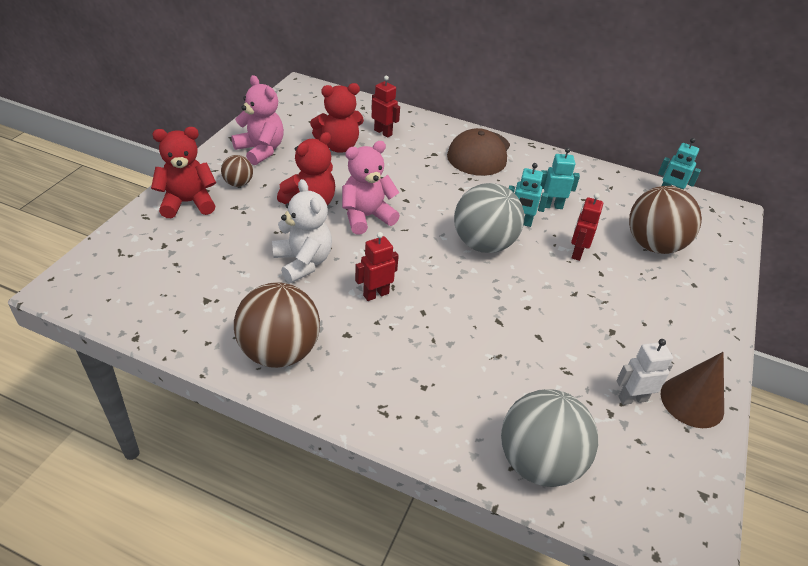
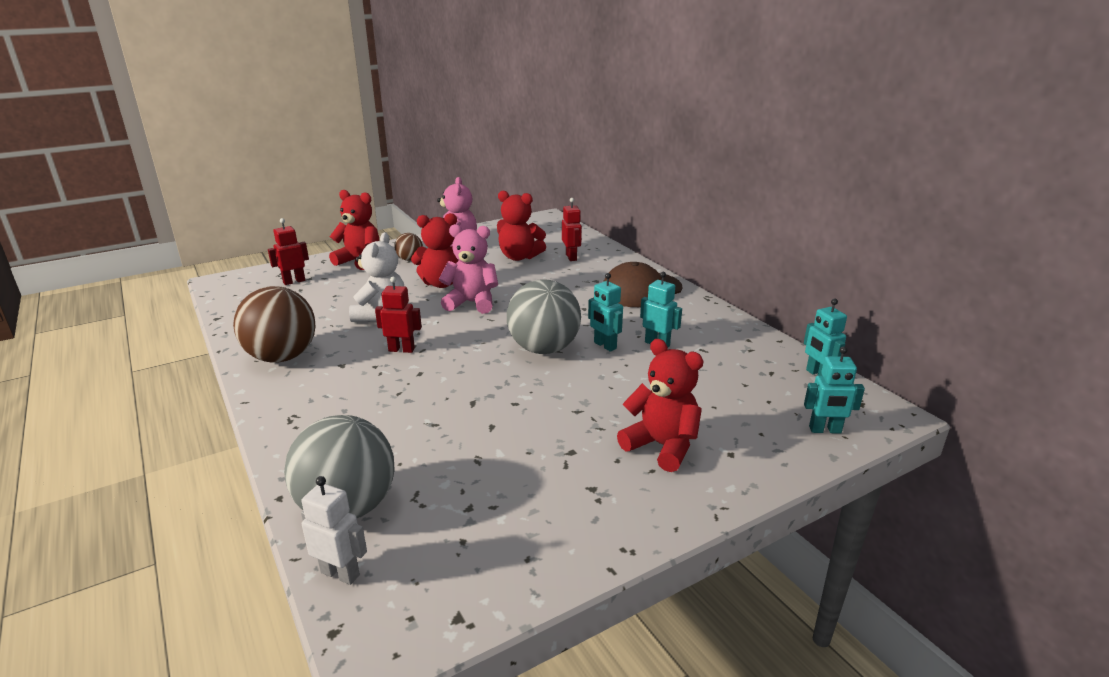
camera: 40 degrees right, 15 degrees down
(577, 252) = (629, 384): red robot -> red robot (294, 281)
(632, 398) = (508, 508): white robot -> white robot (340, 573)
(653, 245) = (729, 407): brown ball -> none
(654, 298) = (662, 446): none -> red teddy bear
(692, 401) = (570, 540): brown cone -> none
(717, 240) = (825, 430): none -> turquoise robot

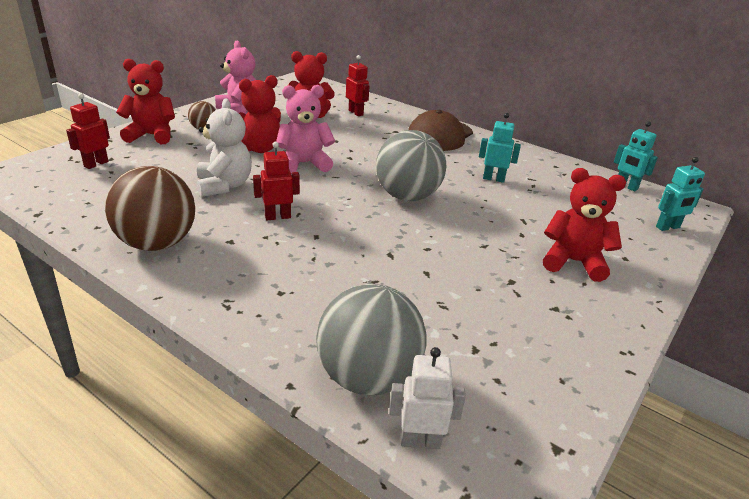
camera: 25 degrees left, 5 degrees up
(604, 346) = (454, 186): turquoise robot -> none

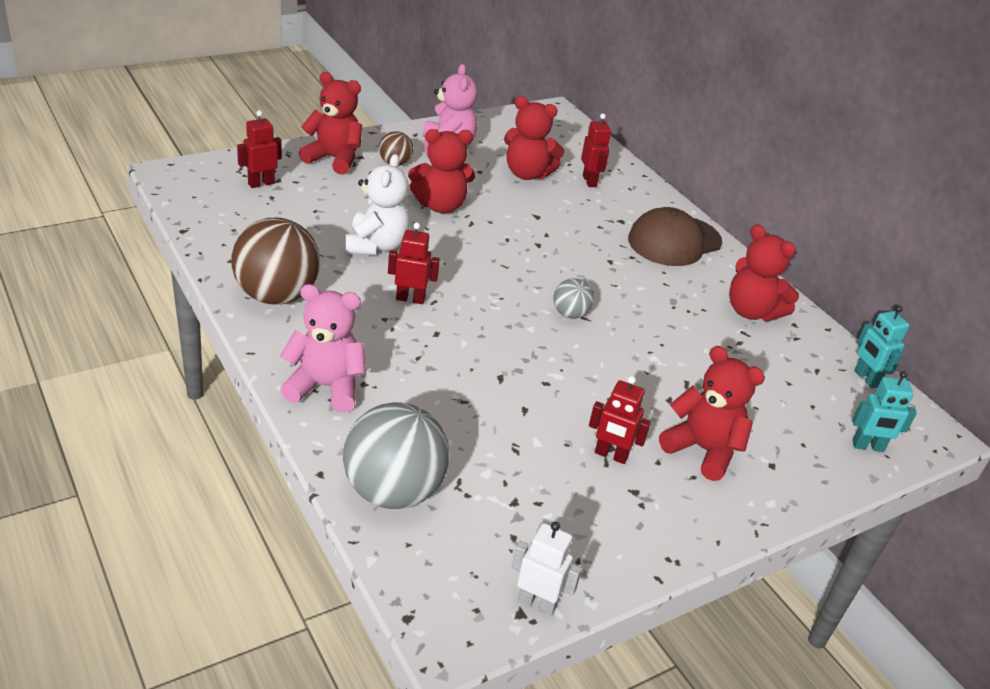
camera: 20 degrees right, 5 degrees up
(304, 164) = (480, 239): pink teddy bear -> pink teddy bear (325, 387)
(407, 196) = (570, 314): grey ball -> grey ball, size x0.49
(420, 441) = (401, 560): white robot -> white robot (537, 603)
(493, 179) = (695, 320): turquoise robot -> none
(516, 287) = (611, 455): none -> red robot
(524, 165) = (751, 311): none -> red teddy bear

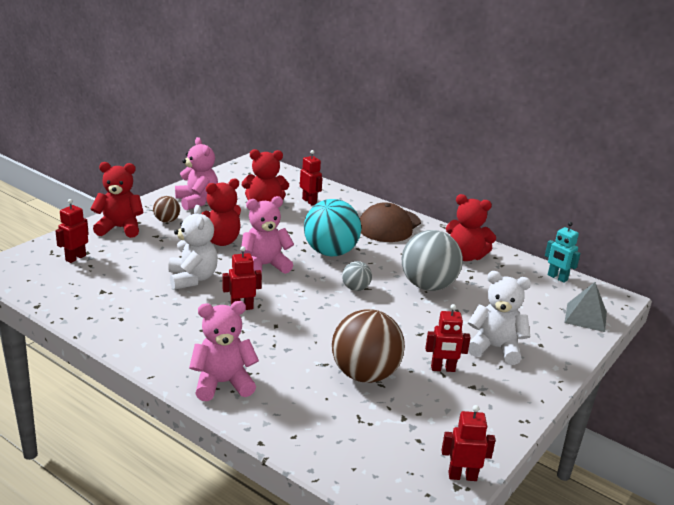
camera: 20 degrees left, 10 degrees down
(276, 295) = (142, 332): brown ball -> brown ball (365, 374)
(393, 491) = (319, 437): grey ball -> grey ball (428, 286)
(474, 252) = (264, 266): none -> pink teddy bear
(537, 603) = (462, 476): white robot -> red robot
(570, 257) = (330, 252): none -> turquoise ball
(702, 450) = (495, 348): red teddy bear -> white teddy bear
(868, 446) = (585, 317): turquoise robot -> grey pyramid

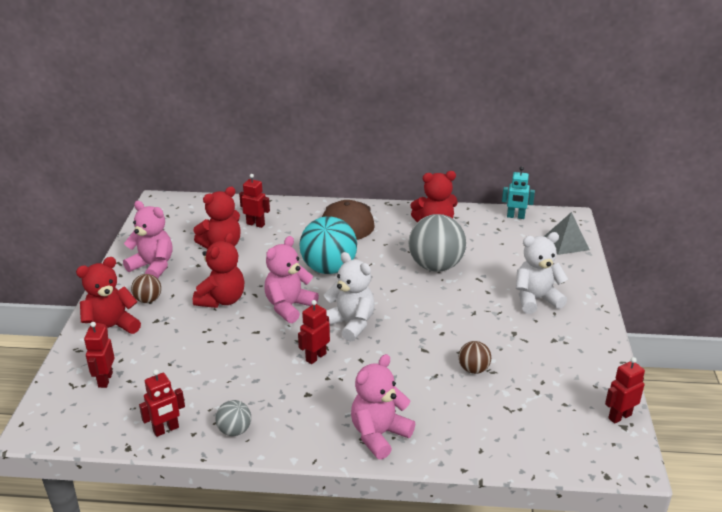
camera: 30 degrees left, 5 degrees up
(192, 279) = (241, 349): white teddy bear -> white teddy bear (350, 324)
(355, 288) = (385, 294): grey ball -> grey ball (234, 430)
(365, 374) = (473, 369): brown ball -> brown ball, size x0.49
(443, 369) = (520, 335): red robot -> red robot (166, 429)

